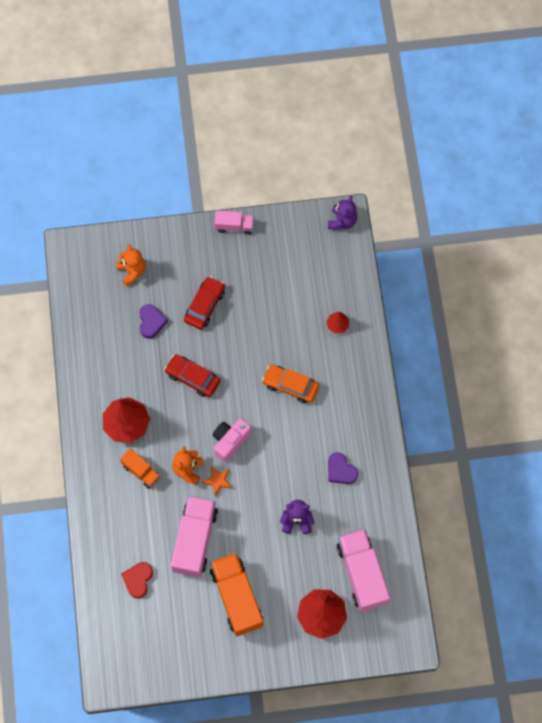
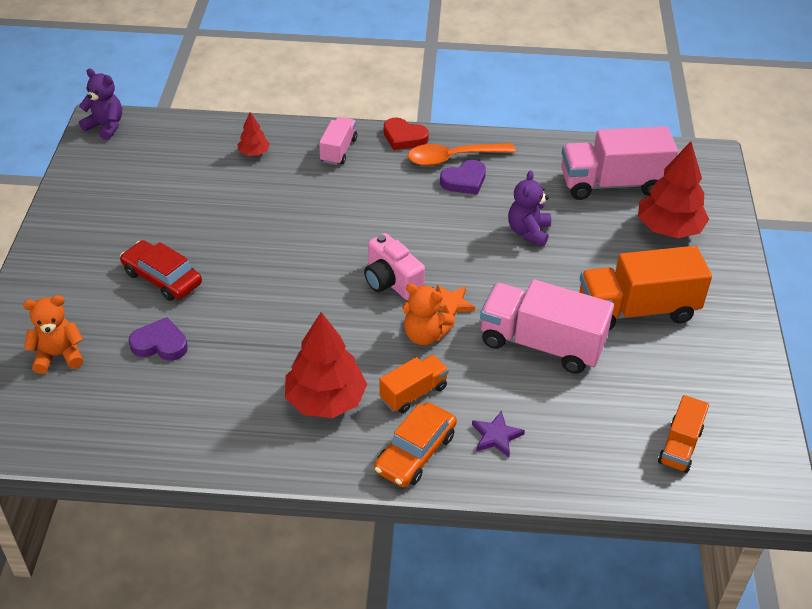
camera: 80 degrees left, 25 degrees down
(118, 523) = (496, 436): none -> purple star
(129, 628) = (680, 446): none -> orange truck
(138, 580) = (598, 423): red heart -> red heart (404, 137)
(193, 378) = (275, 308): red car -> none
(234, 226) = (50, 228): pink truck -> pink truck (338, 150)
(290, 386) = (326, 208): orange car -> orange car (415, 452)
(364, 459) = (453, 158): none -> orange spoon

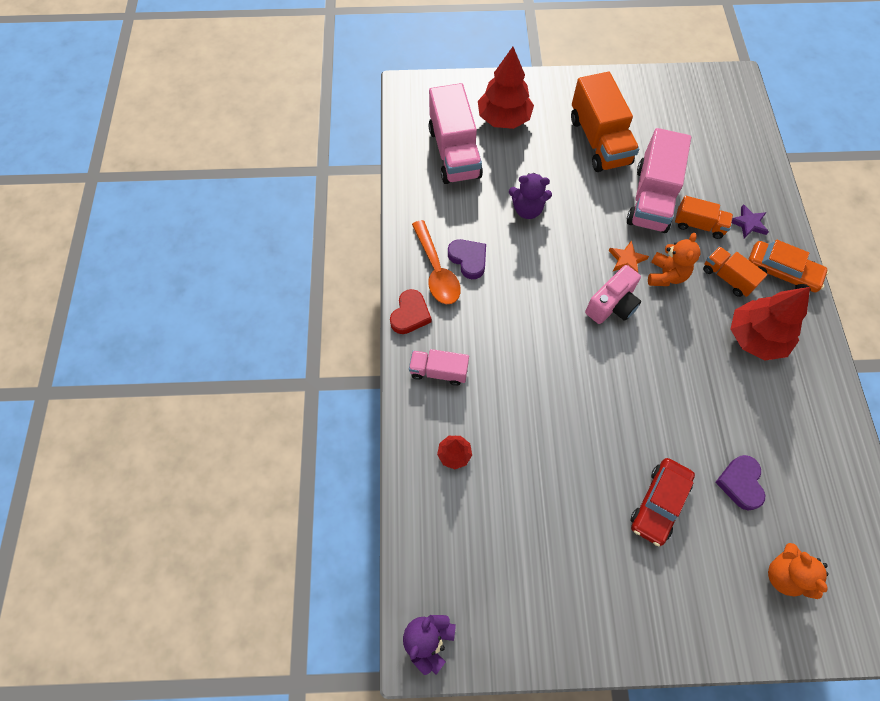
camera: 95 degrees left, 20 degrees up
(680, 446) = (719, 122): orange truck -> orange truck (698, 225)

